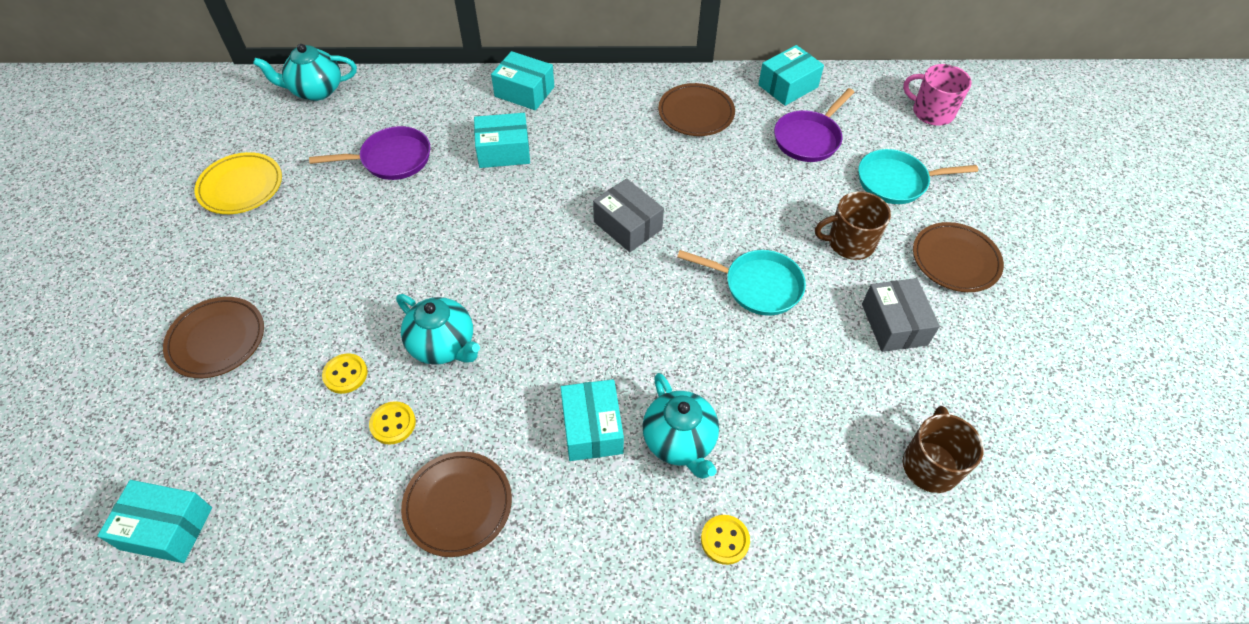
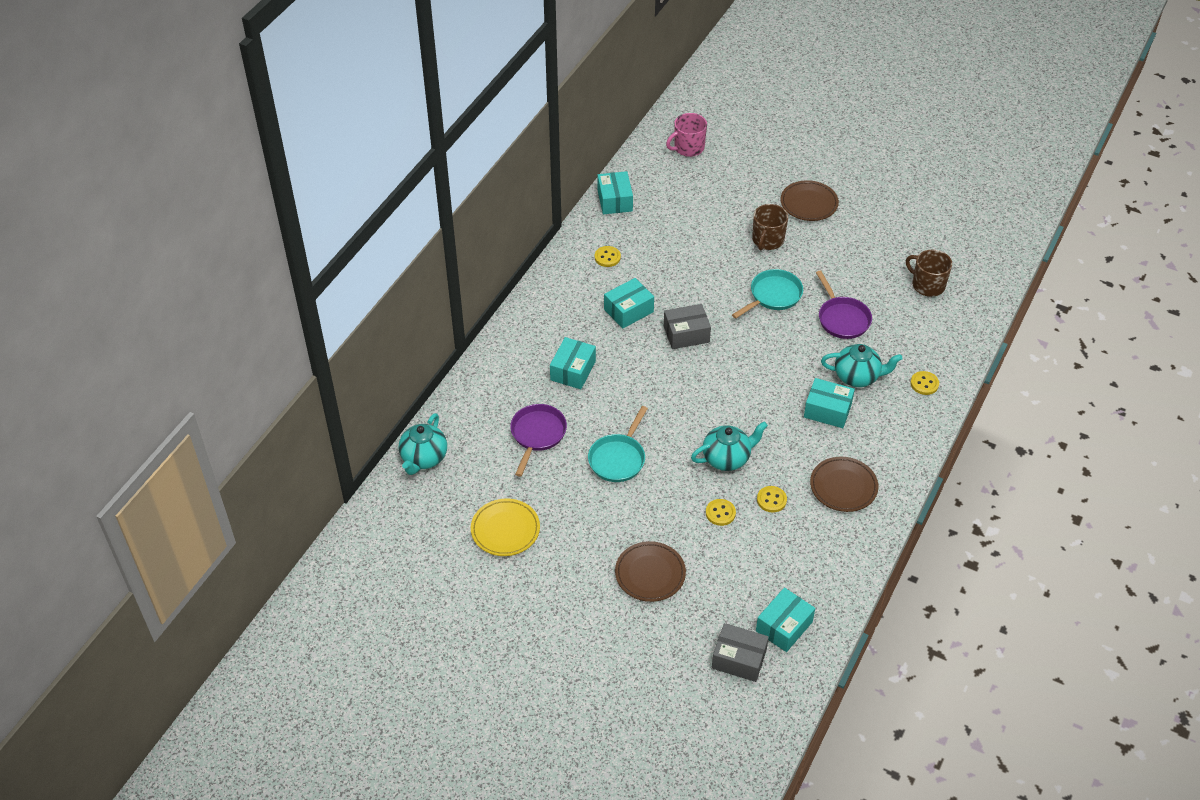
camera: 60 degrees left, 5 degrees down
(524, 92) = (517, 337): turquoise box -> turquoise box (628, 311)
(696, 113) = (607, 257): brown plate -> yellow button
(809, 138) = (670, 215): purple pan -> purple pan (842, 318)
(894, 324) = (836, 252): grey box -> grey box (739, 659)
(896, 181) = (734, 195): turquoise pan -> turquoise pan (618, 458)

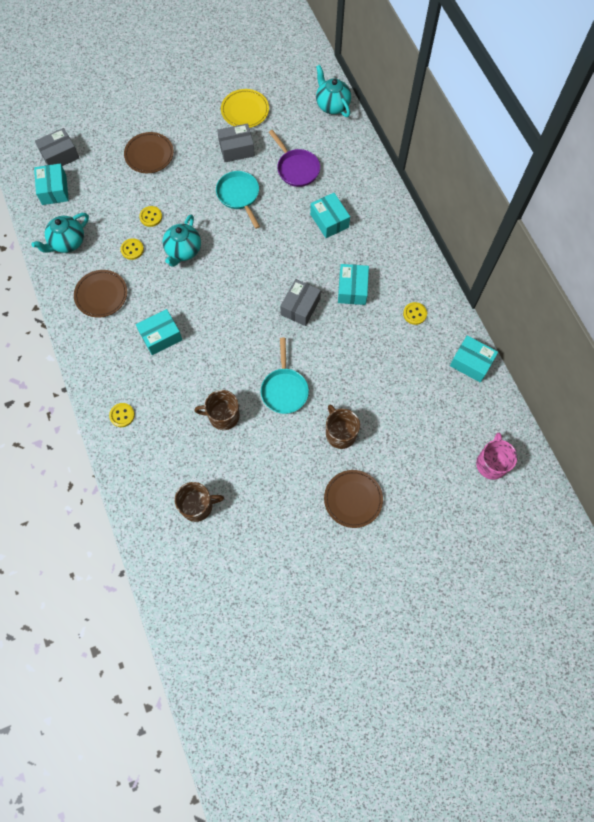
camera: 130 degrees right, 20 degrees up
(563, 501) = (236, 149): none -> grey box
(842, 318) = (223, 416): purple pan -> brown mug
(857, 376) = (168, 379): turquoise teapot -> turquoise teapot (67, 242)

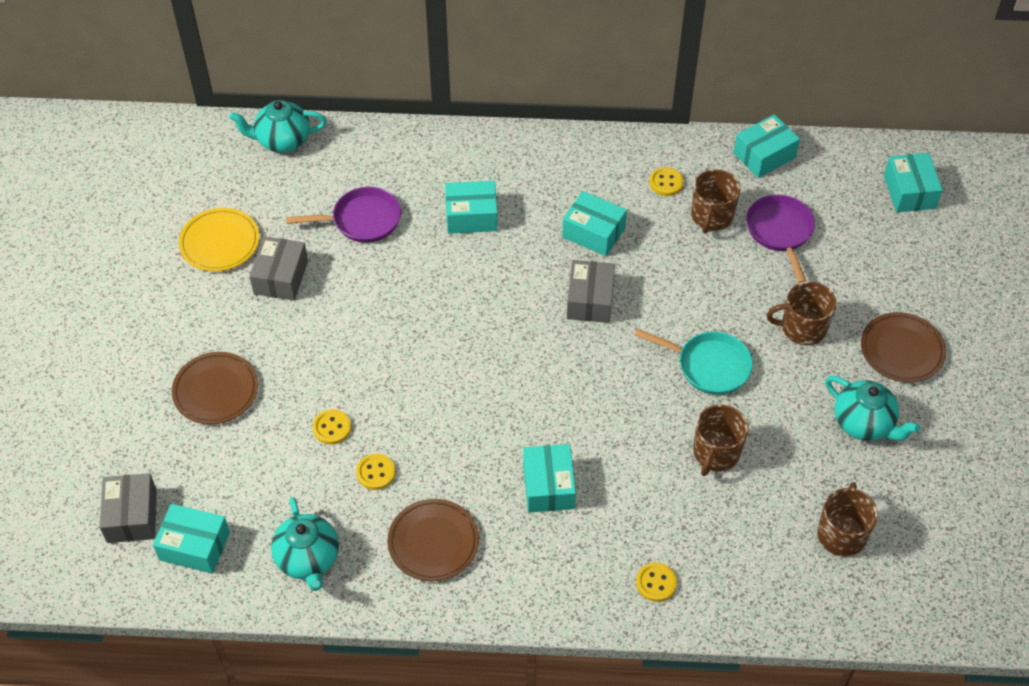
camera: 65 degrees left, 15 degrees down
(183, 251) = (417, 406): turquoise teapot -> turquoise teapot (864, 423)
(239, 196) = (364, 304): turquoise pan -> none
(300, 307) = (590, 300): grey box -> grey box turned 45 degrees clockwise
(401, 350) = (712, 216): none -> brown mug
(411, 394) = (780, 232): none -> purple pan
(491, 463) = (909, 192): pink mug -> turquoise box

